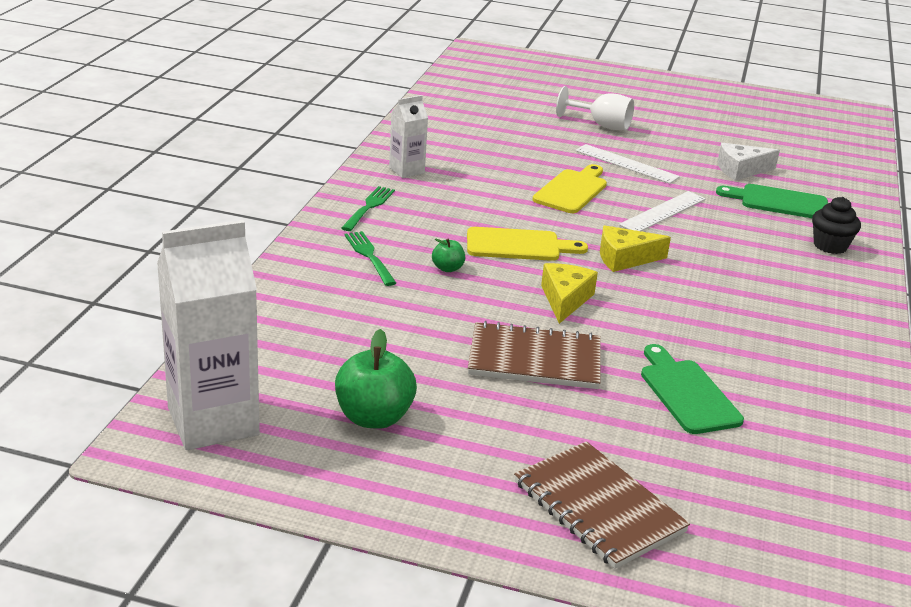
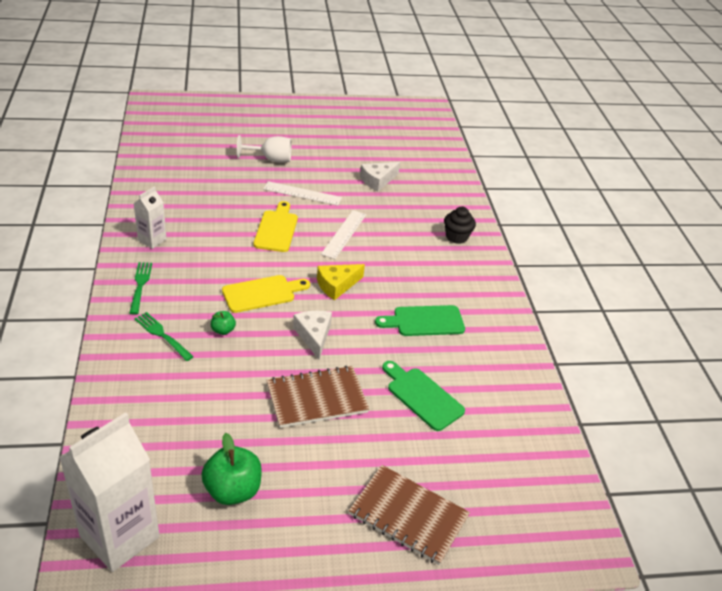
camera: 25 degrees left, 10 degrees up
(565, 299) = (314, 336): yellow cheese -> white cheese
(779, 202) = (412, 205): green cutting board -> green cutting board (425, 321)

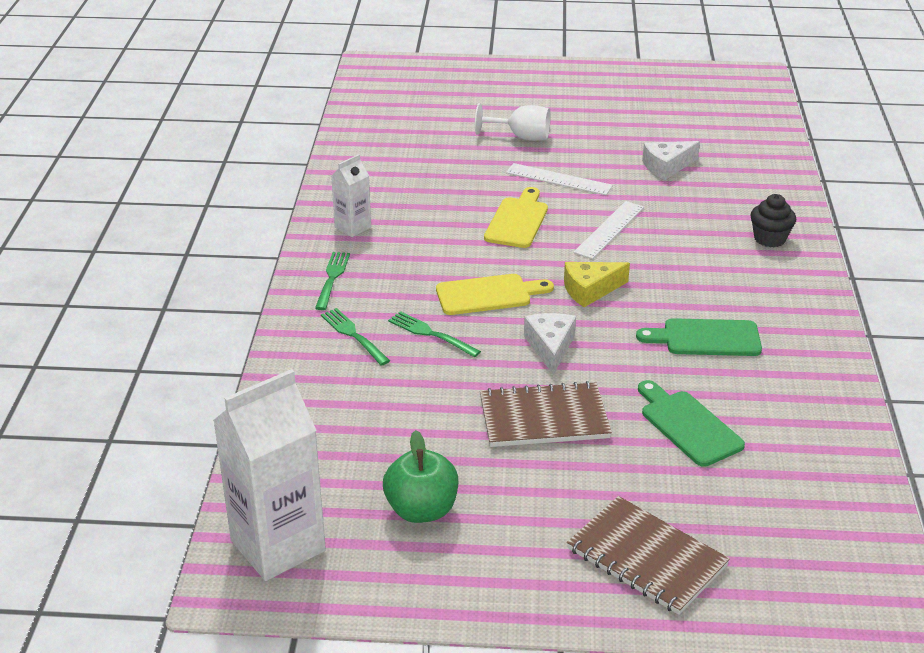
camera: 15 degrees right, 5 degrees down
(223, 330) = (431, 334): green apple -> green fork

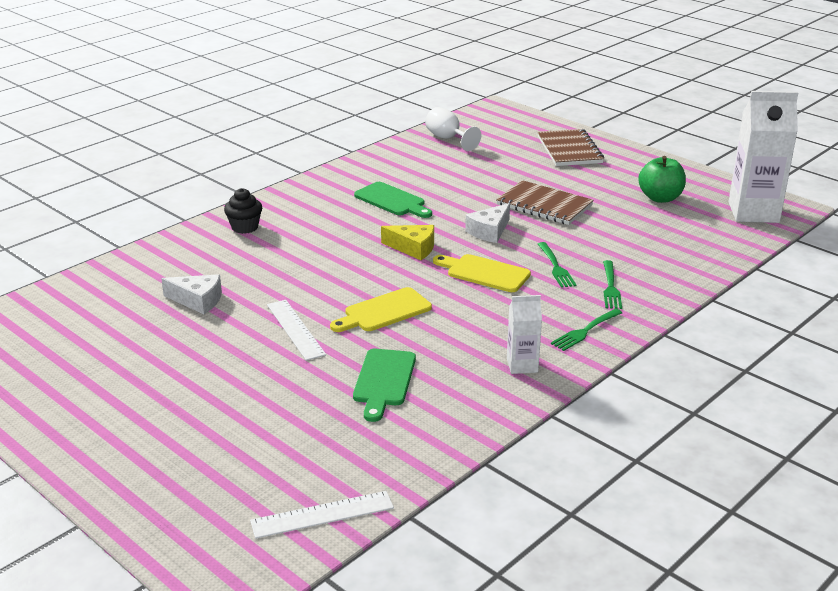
camera: 140 degrees left, 5 degrees down
(521, 137) = (252, 385): white goblet -> white goblet (448, 139)
(609, 229) = (331, 276): white ruler -> white ruler (322, 514)
(688, 425) = (472, 176): green cutting board -> green cutting board (384, 381)

